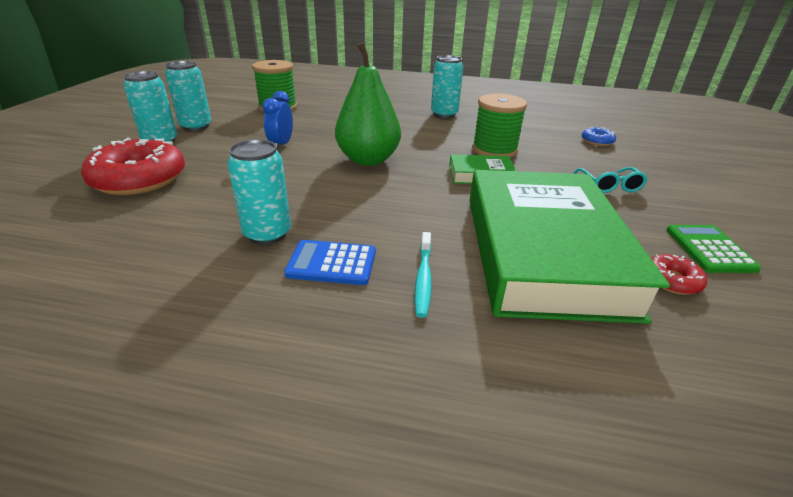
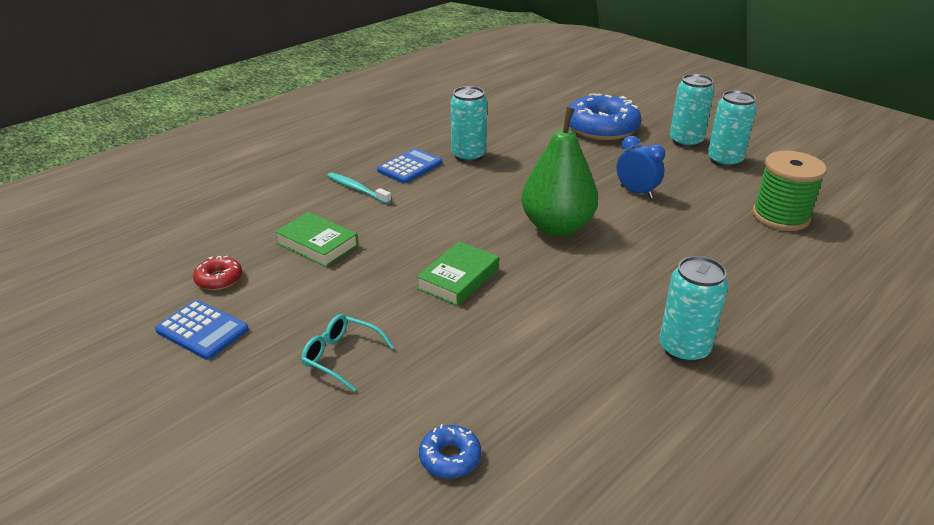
camera: 125 degrees right, 0 degrees up
(139, 179) = (601, 128): red donut -> blue donut
(494, 150) = (511, 324): green spool -> none
(543, 252) = (317, 244): green book -> green book, size x0.41
(709, 249) = (202, 330): green calculator -> blue calculator

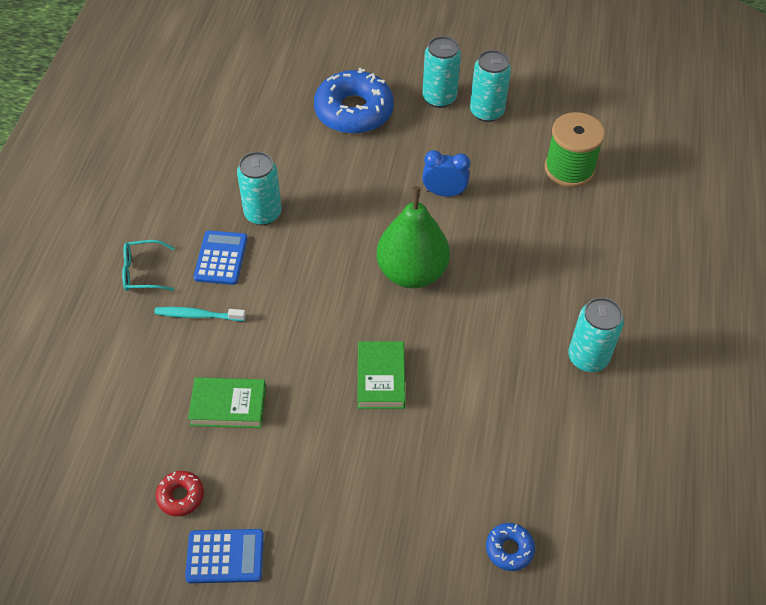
camera: 35 degrees left, 20 degrees up
(341, 356) = (360, 512): turquoise glasses -> turquoise glasses (142, 272)

